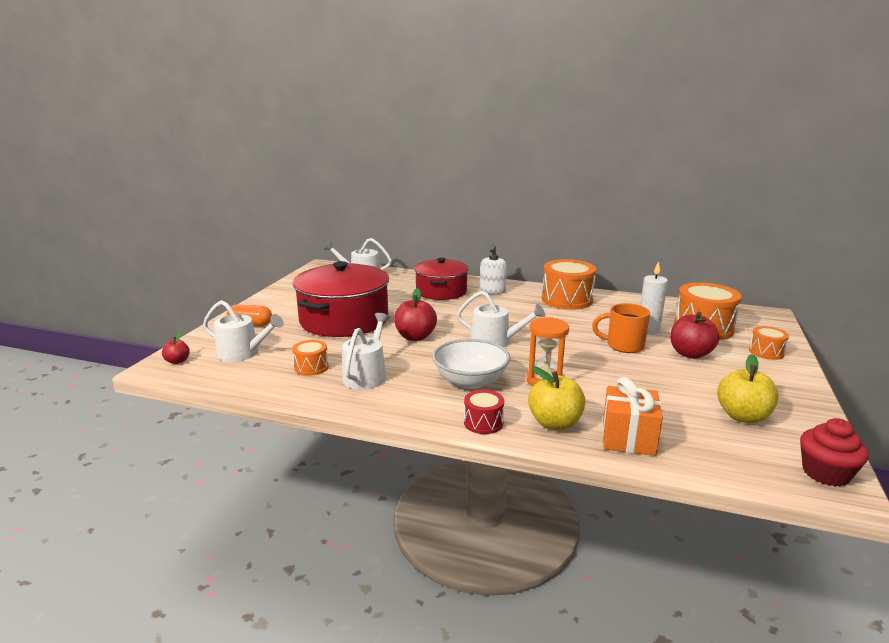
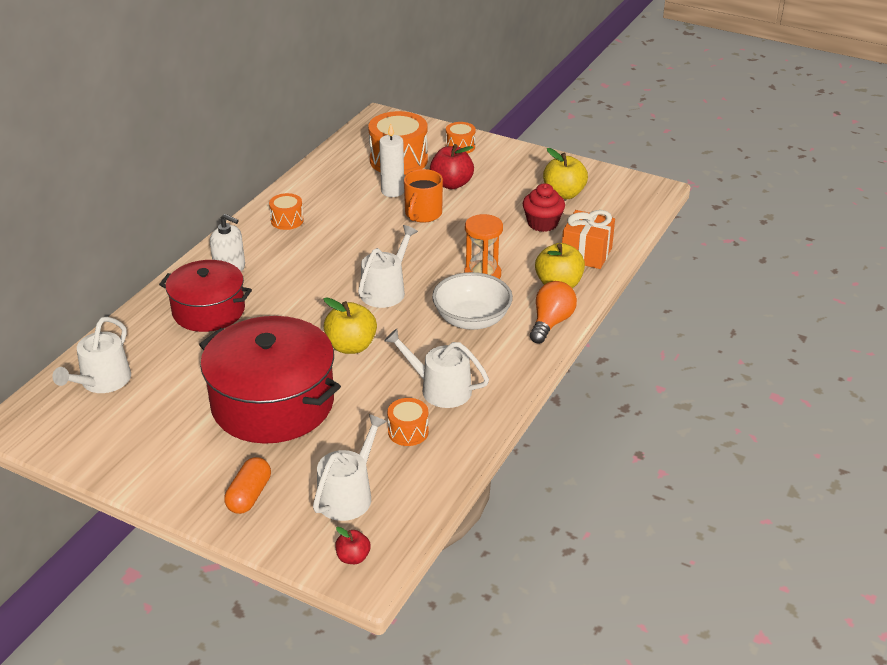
camera: 80 degrees left, 15 degrees up
(415, 337) = (351, 346): red apple -> yellow apple
(483, 423) = (551, 323): red drum -> orange light bulb
(567, 299) = (287, 220): orange drum -> orange drum, size x0.52
(825, 473) = (639, 188): red cupcake -> red cupcake (542, 223)

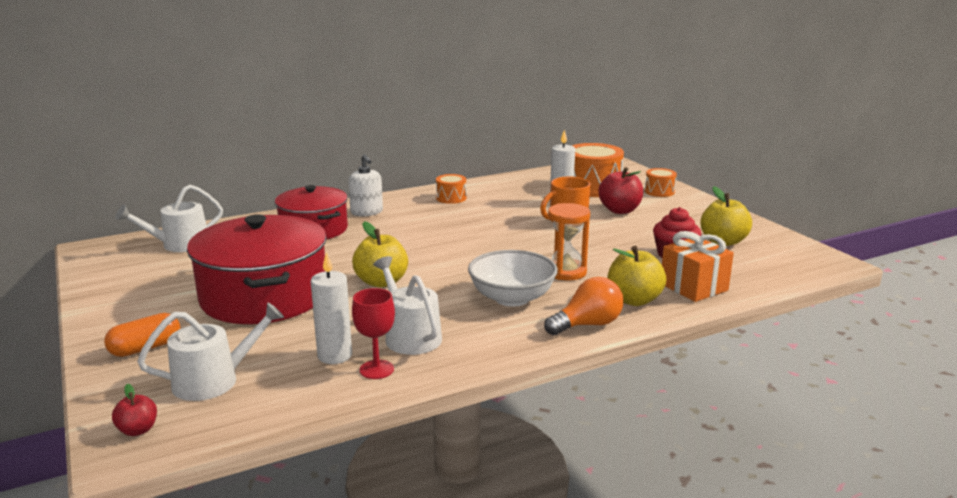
camera: 35 degrees right, 15 degrees down
(385, 290) = (464, 257): white watering can -> none
(408, 431) = (335, 355): orange drum -> white candle
(453, 429) = (376, 369): none -> red goblet

